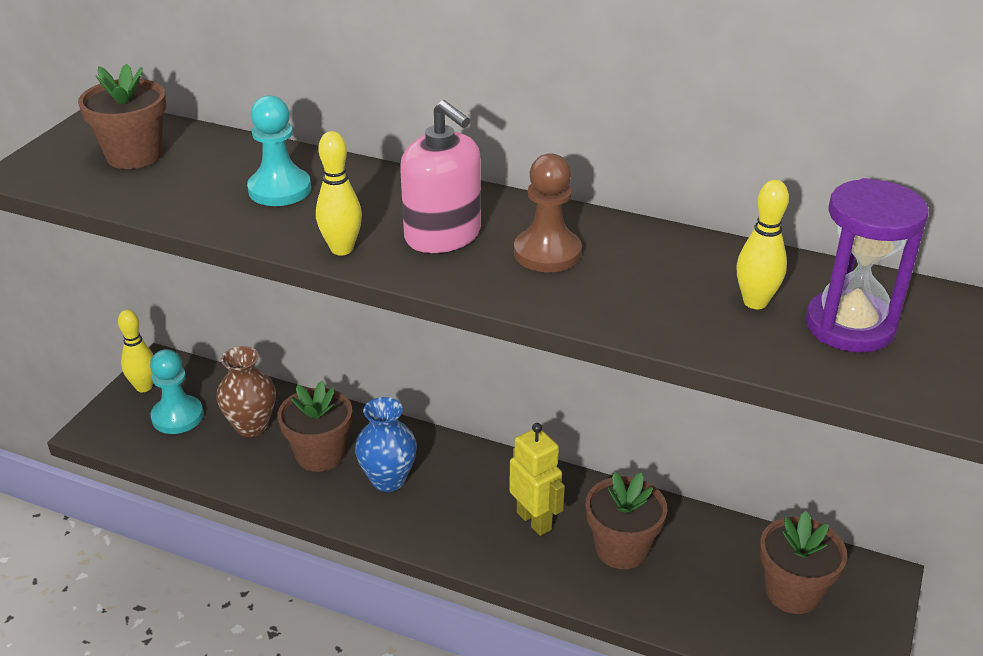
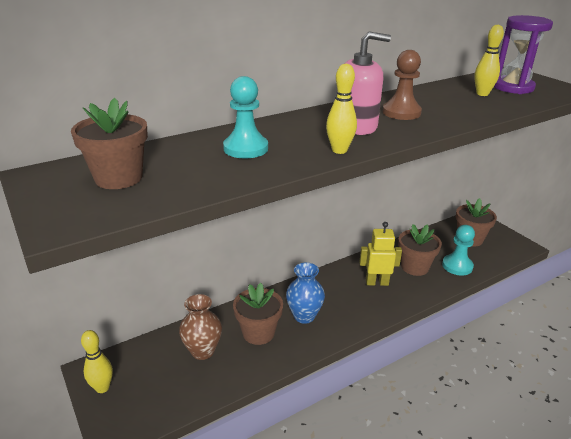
camera: 55 degrees left, 5 degrees down
(177, 416) = (154, 382): turquoise pawn -> turquoise pawn (457, 266)

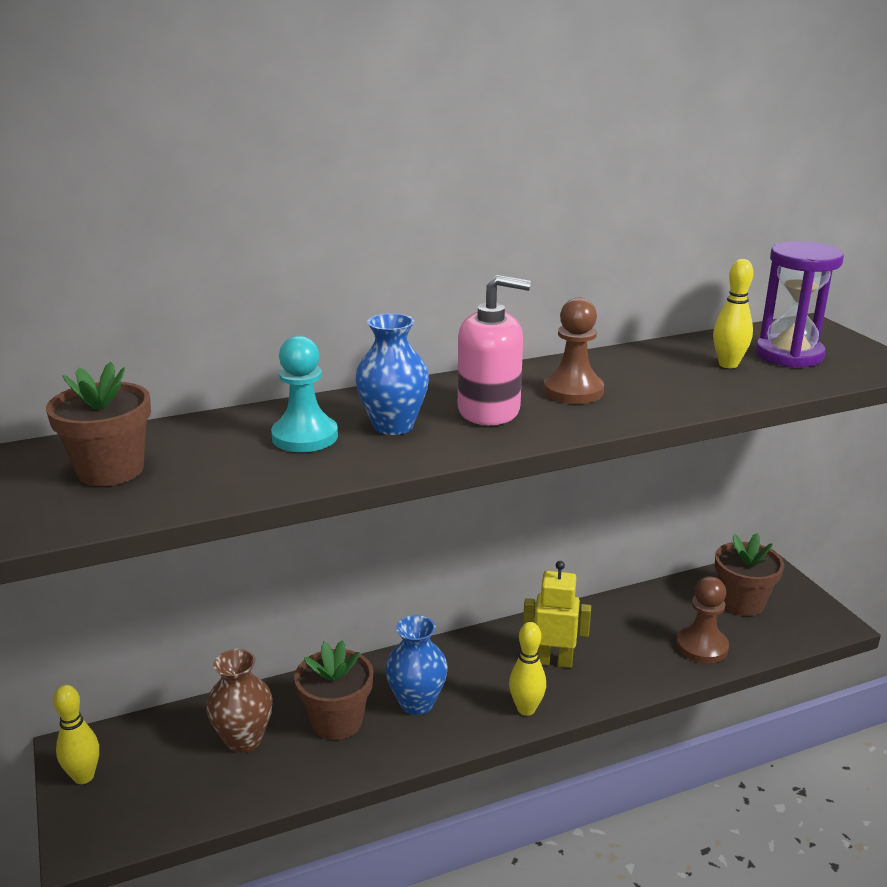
camera: 10 degrees right, 5 degrees down
(301, 138) = (393, 426): none -> blue vase
(339, 150) = (440, 449): yellow bowling pin -> yellow bowling pin (526, 709)
(415, 267) = (627, 641): brown flower pot -> none
(457, 266) = (702, 646): turquoise pawn -> brown pawn

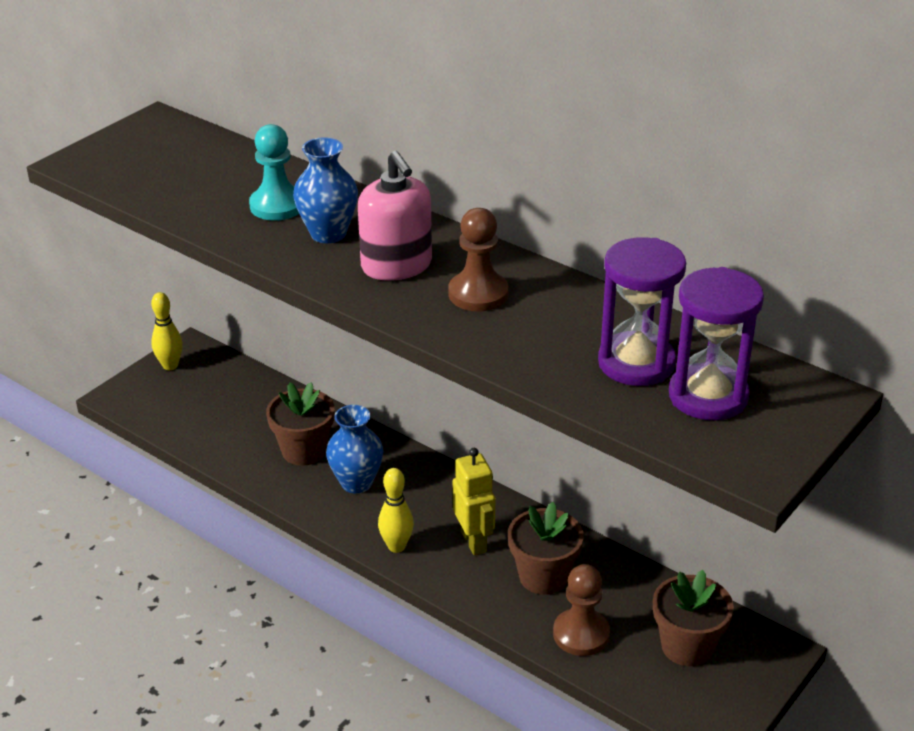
camera: 60 degrees right, 10 degrees up
(110, 470) = (169, 159): brown flower pot -> brown flower pot (543, 576)
(244, 739) = (252, 415): brown vase -> none
(728, 364) = (636, 363): yellow bowling pin -> purple hourglass

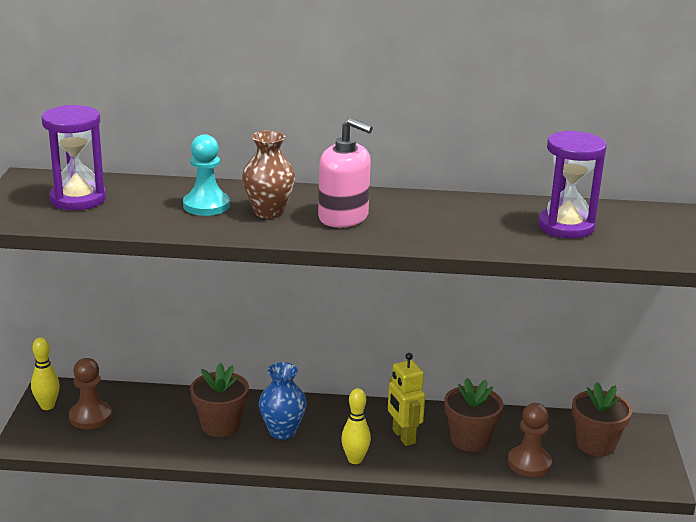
camera: 35 degrees left, 10 degrees down
(328, 234) = (268, 212): blue vase -> brown vase
(474, 541) = (403, 437): yellow robot -> yellow robot turned 150 degrees counterclockwise
(478, 294) = (419, 218): brown pawn -> brown pawn (90, 417)
(708, 396) = (628, 231): purple hourglass -> purple hourglass (78, 199)

